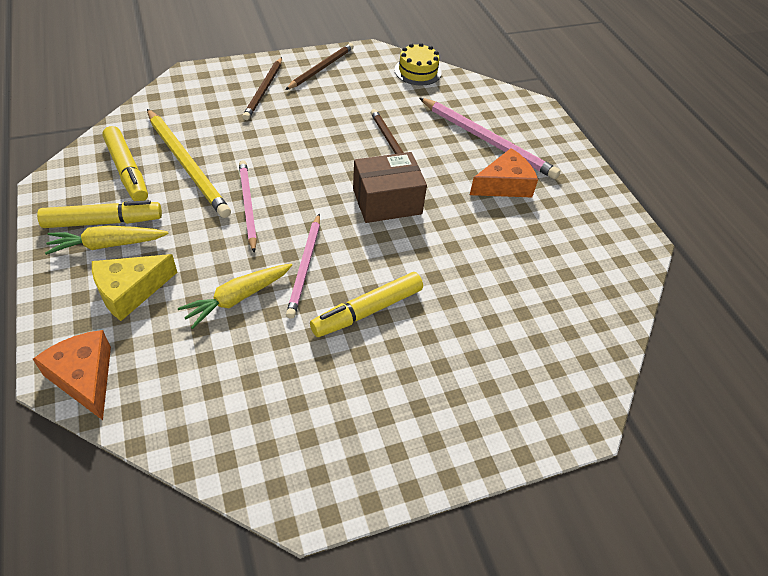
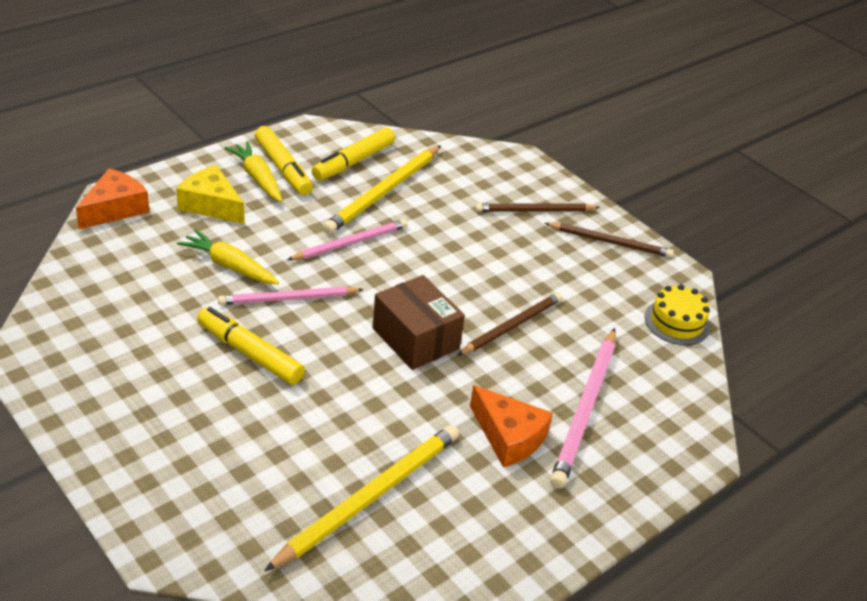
camera: 70 degrees right, 10 degrees down
(547, 275) = (370, 497): none -> yellow pencil

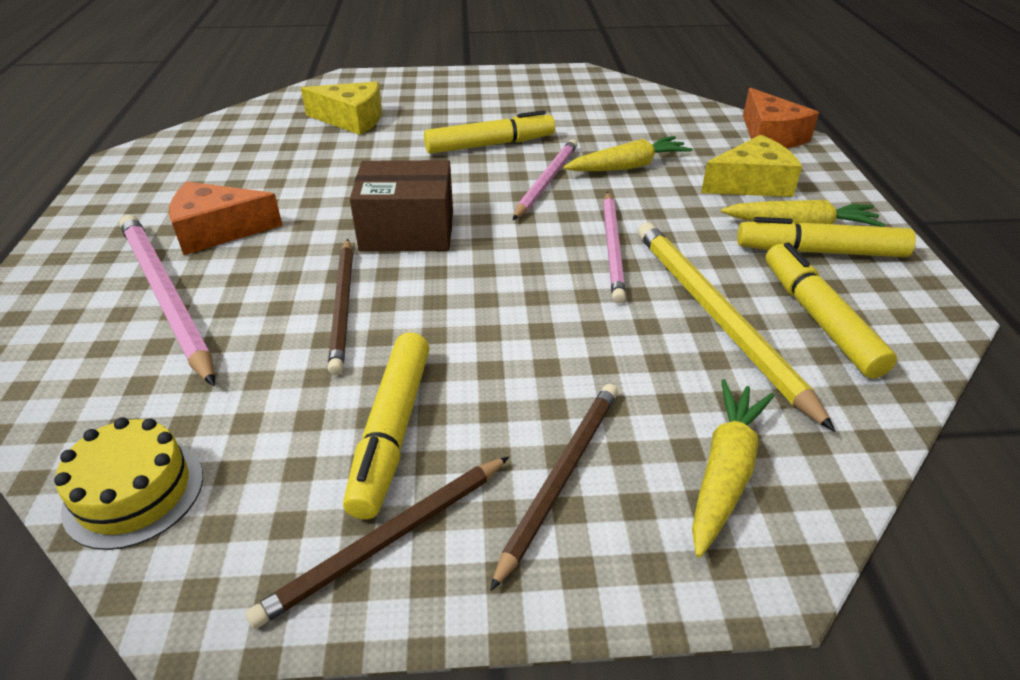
camera: 130 degrees right, 0 degrees up
(270, 476) = (351, 119): none -> yellow cheese
(370, 497) = (273, 147): yellow pencil -> none
(486, 172) = (725, 471): none -> yellow carrot
(565, 265) = (392, 430): none -> yellow marker

